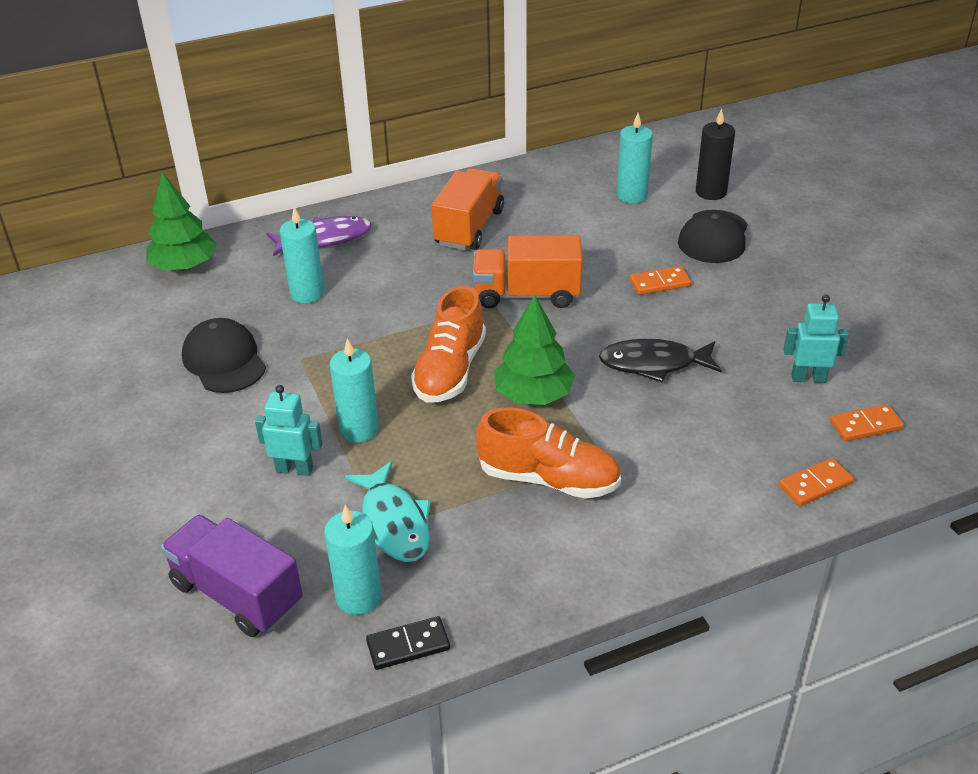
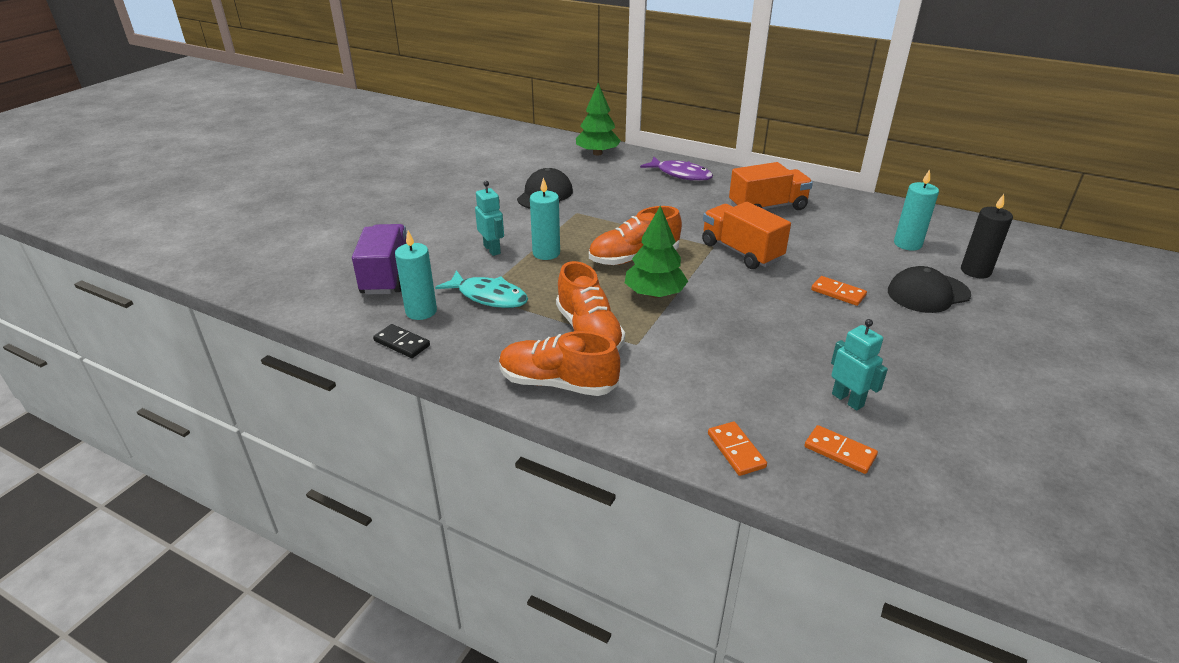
camera: 50 degrees right, 5 degrees down
(307, 293) = (629, 190): turquoise candle -> none
(394, 523) = (489, 296): turquoise fish -> turquoise fish turned 90 degrees counterclockwise
(612, 549) = (557, 383): none -> orange shoe
(653, 364) = (753, 325): black fish -> none
(815, 484) = (736, 450): orange domino -> orange domino turned 45 degrees clockwise

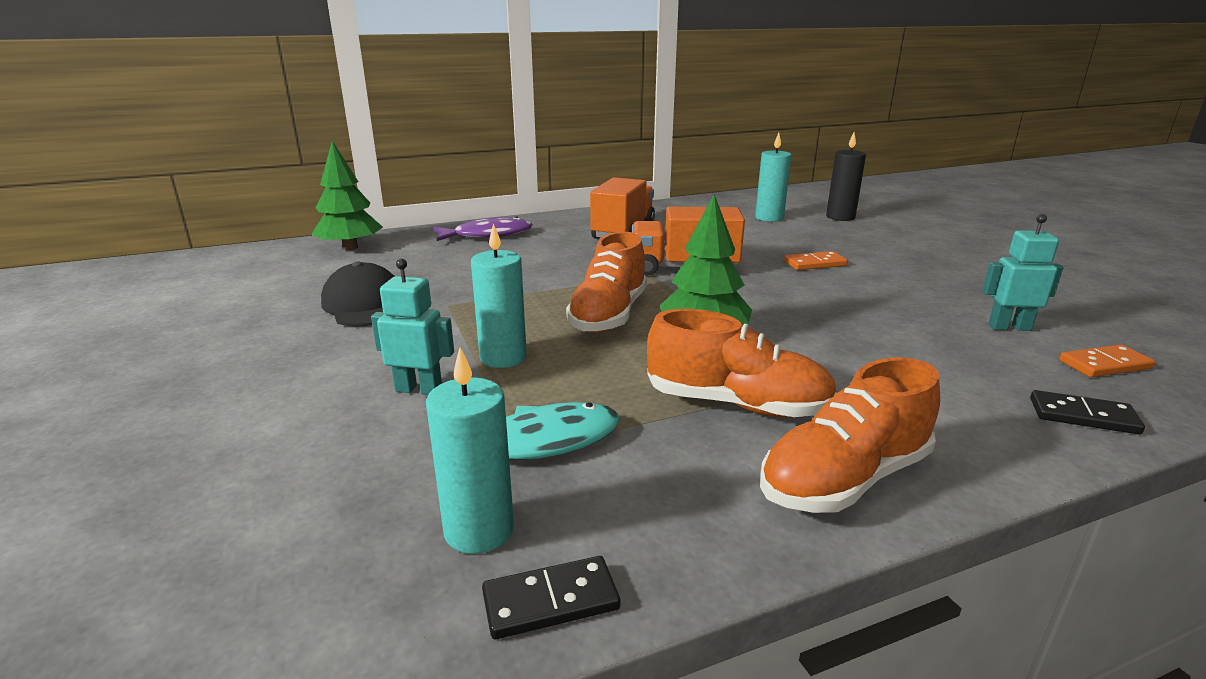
camera: 50 degrees left, 10 degrees down
(387, 276) = (298, 521): purple truck -> none
(736, 450) = (1083, 416): orange domino -> black domino
(928, 293) = (855, 239): black cap -> none

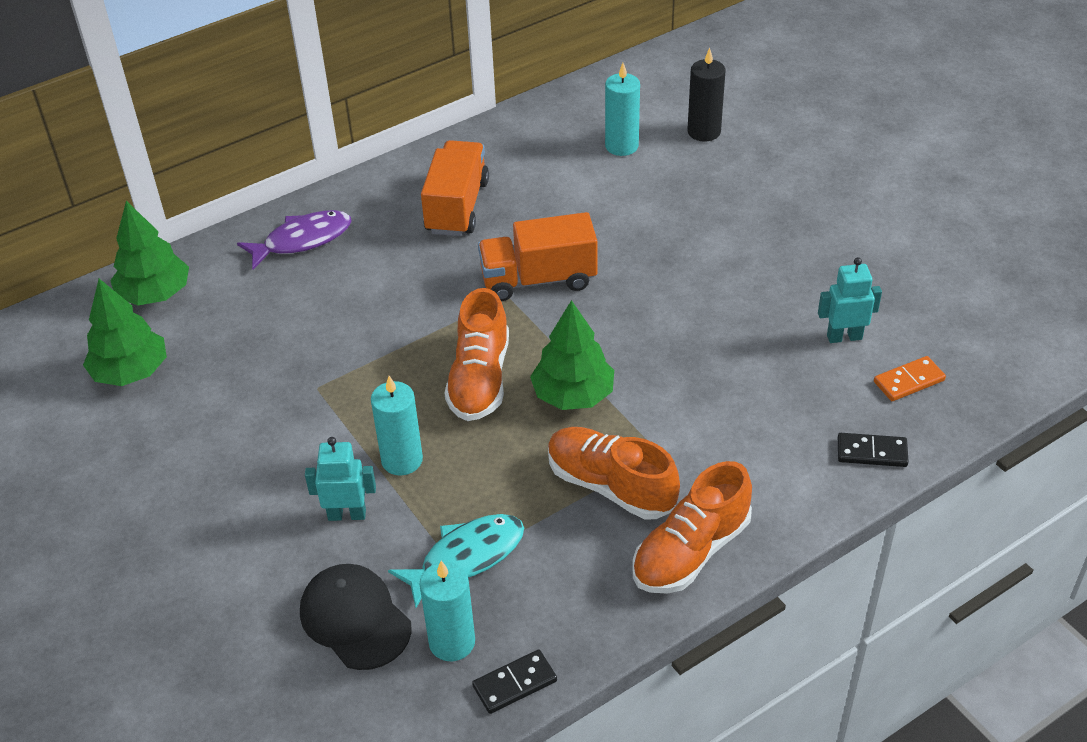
camera: 10 degrees left, 20 degrees up
(292, 281) = (131, 372): none -> green tree
(366, 304) = (234, 401): black cap -> black cap (355, 619)
(737, 404) = (610, 486): orange shoe -> orange shoe turned 150 degrees counterclockwise
(815, 264) = (673, 248): orange domino -> none

